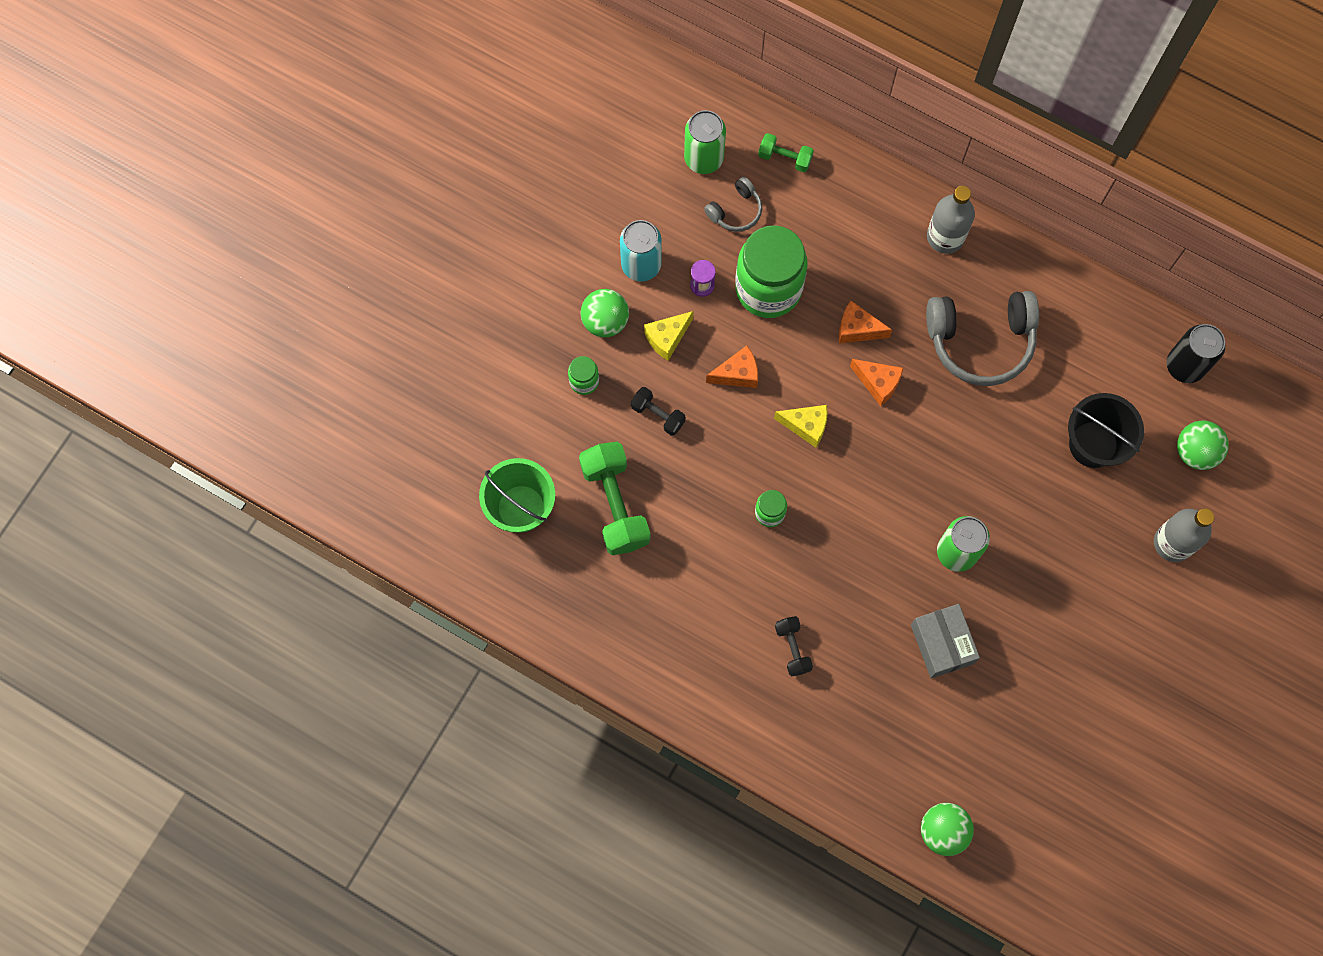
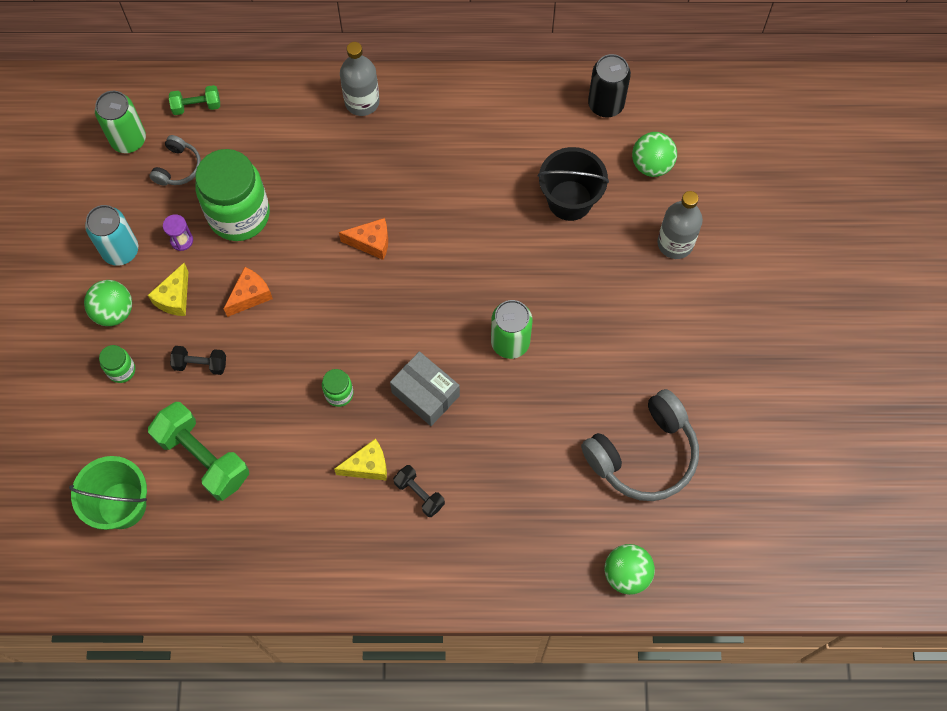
camera: 30 degrees left, 5 degrees down
(806, 426) = (331, 307): yellow cheese -> yellow cheese (368, 466)
(857, 329) = (330, 209): orange cheese -> none
(942, 644) = (540, 422): grey box -> grey box (425, 394)
(980, 341) = (435, 167): grey headphones -> grey headphones (643, 454)

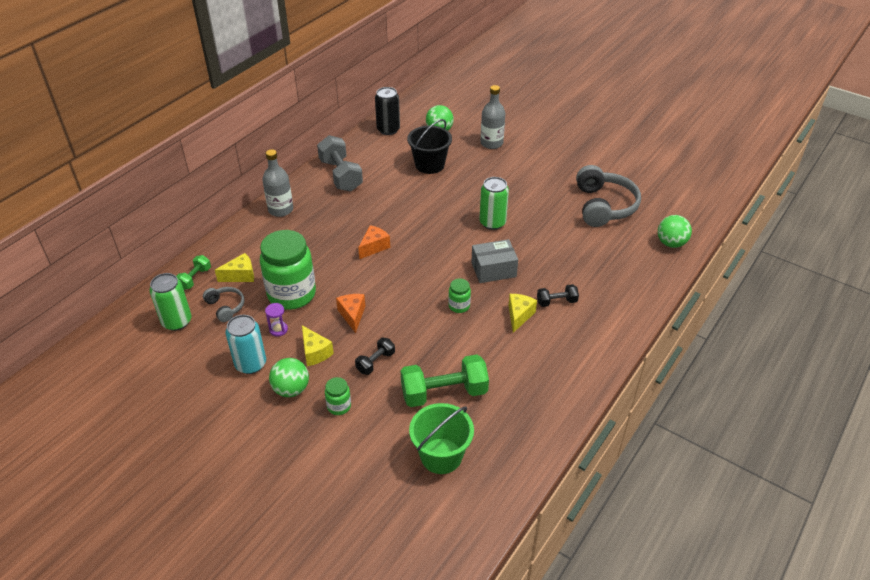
camera: 55 degrees left, 25 degrees down
(231, 145) = (240, 275): none -> yellow cheese
(471, 117) = (341, 175): none -> grey dumbbell

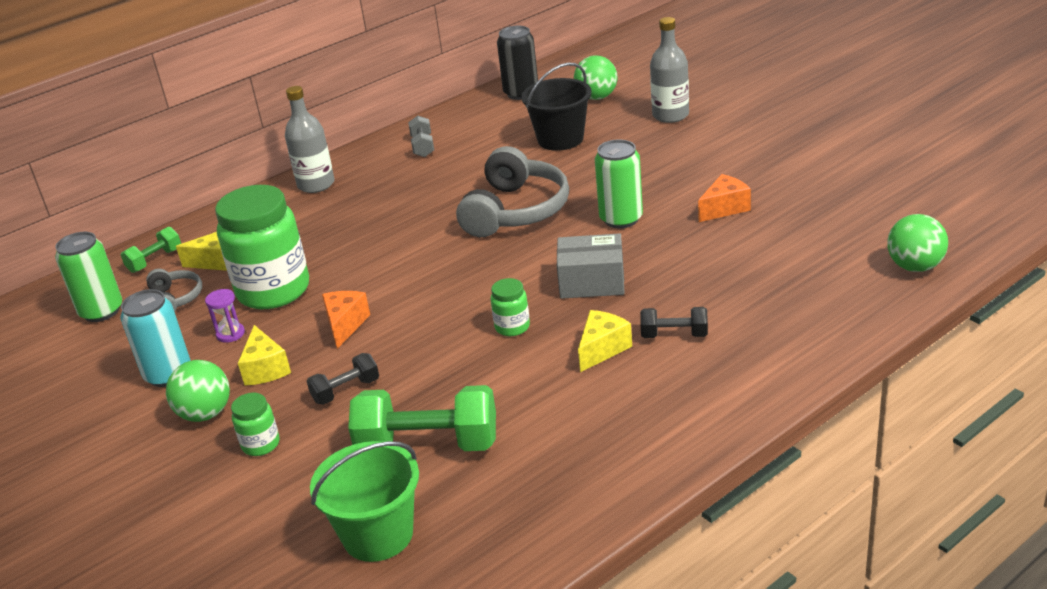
camera: 20 degrees right, 10 degrees down
(341, 175) = (423, 146): grey dumbbell -> grey dumbbell, size x0.52
(374, 247) = (423, 239): orange cheese -> orange cheese (724, 208)
(604, 206) = (818, 207): grey headphones -> grey headphones (515, 211)

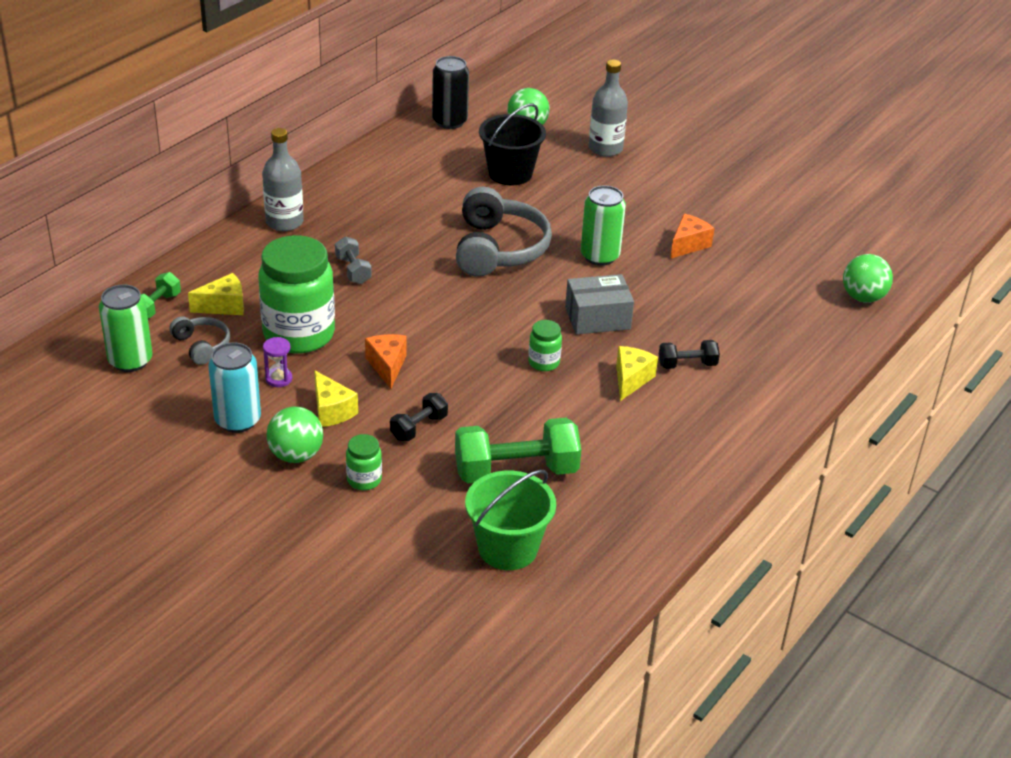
camera: 20 degrees left, 5 degrees up
(423, 146) = (375, 180): grey dumbbell -> grey dumbbell (353, 270)

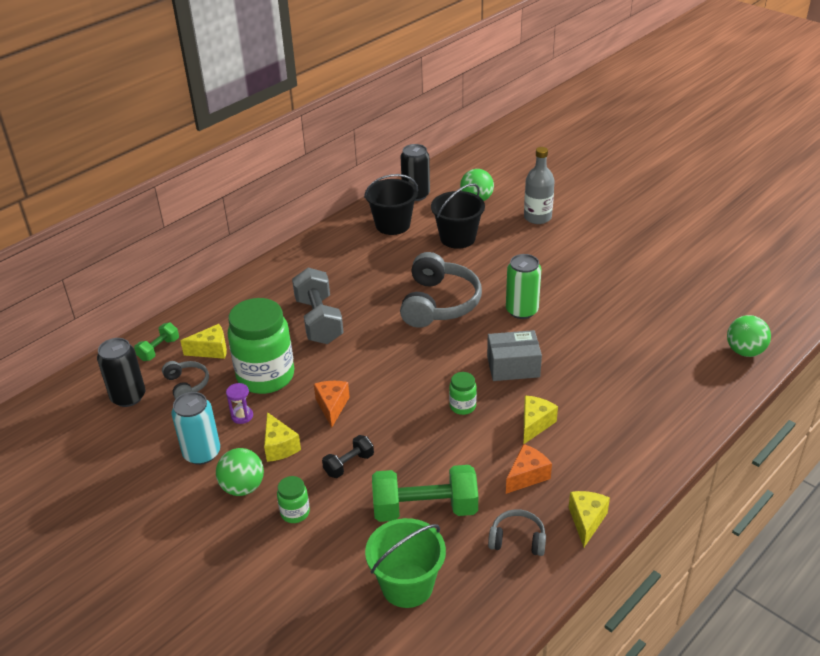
camera: 10 degrees right, 0 degrees up
(130, 360) = (128, 397): green can -> black can
(284, 222) = (272, 278): grey bottle -> none
(353, 270) = (319, 320): grey dumbbell -> grey dumbbell, size x1.92
(426, 158) = (392, 225): none -> black bucket
(626, 498) = (517, 540): none -> grey headphones
(687, 364) = (585, 411): black dumbbell -> none
(688, 245) = (597, 301): orange cheese -> orange cheese (527, 476)
(701, 477) = (586, 521): none -> yellow cheese

